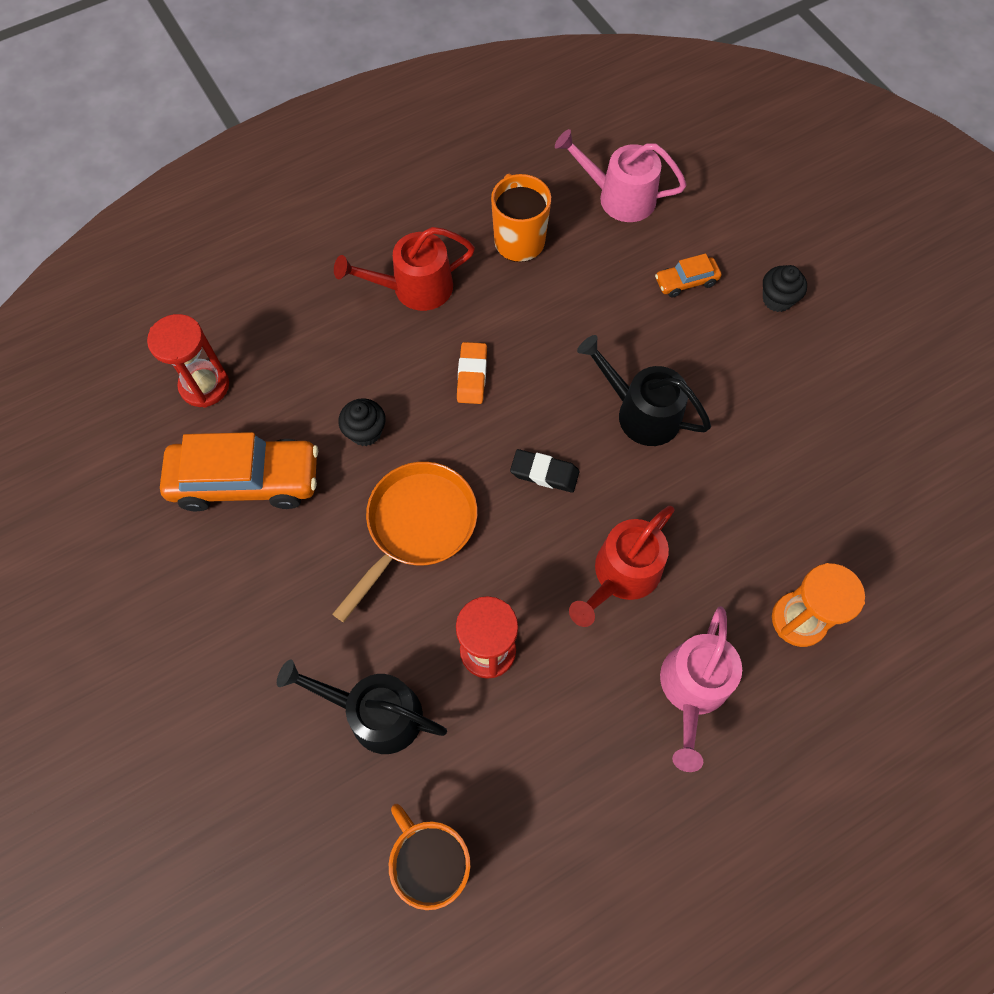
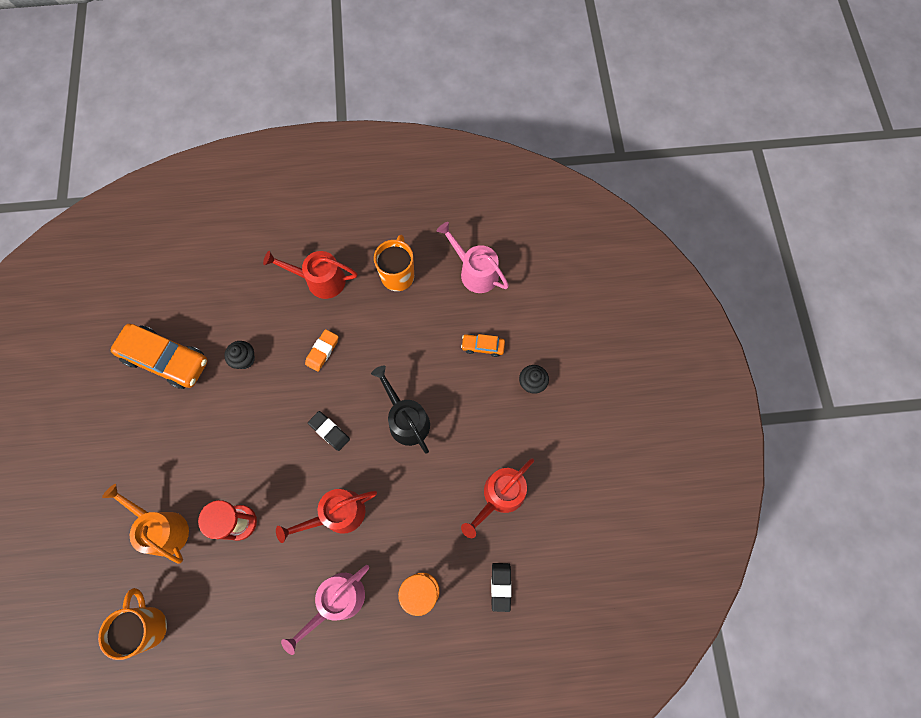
camera: 25 degrees right, 5 degrees up
(204, 386) = (173, 291): red hourglass -> none
(376, 713) = (162, 529): black watering can -> orange watering can
(417, 526) = (242, 430): orange pan -> none
(824, 453) = (500, 496): none -> red watering can
(898, 565) = (500, 586): none -> black eraser

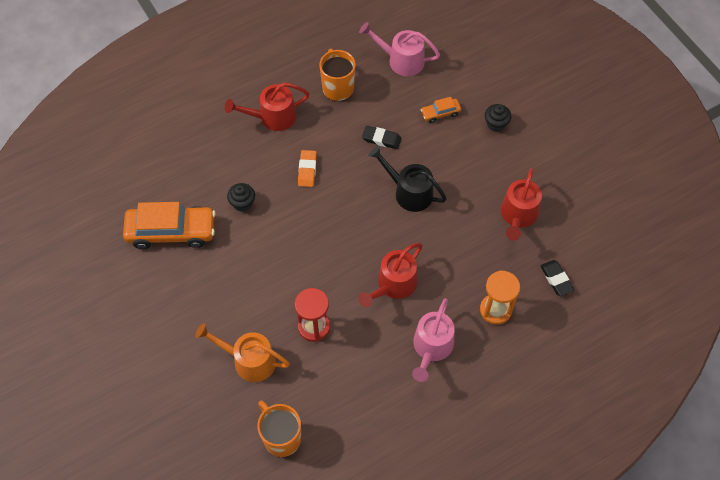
camera: 25 degrees left, 10 degrees down
(329, 431) = (349, 227): black eraser -> black eraser (381, 139)

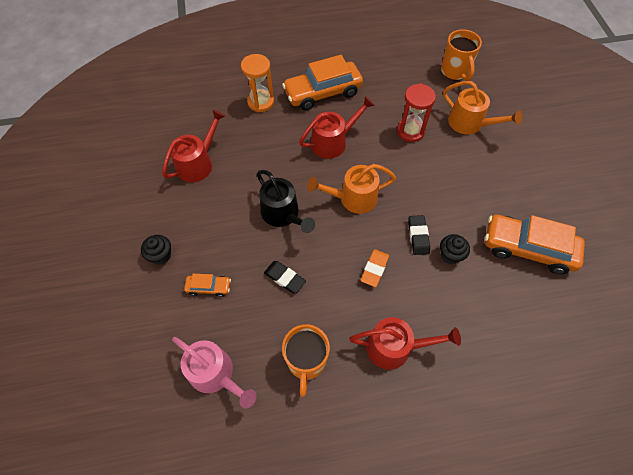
camera: 160 degrees left, 0 degrees up
(349, 229) = (353, 198): none -> orange watering can
(431, 347) = (323, 92): pink watering can -> orange car
(556, 279) = (200, 108): black eraser -> black eraser (418, 236)

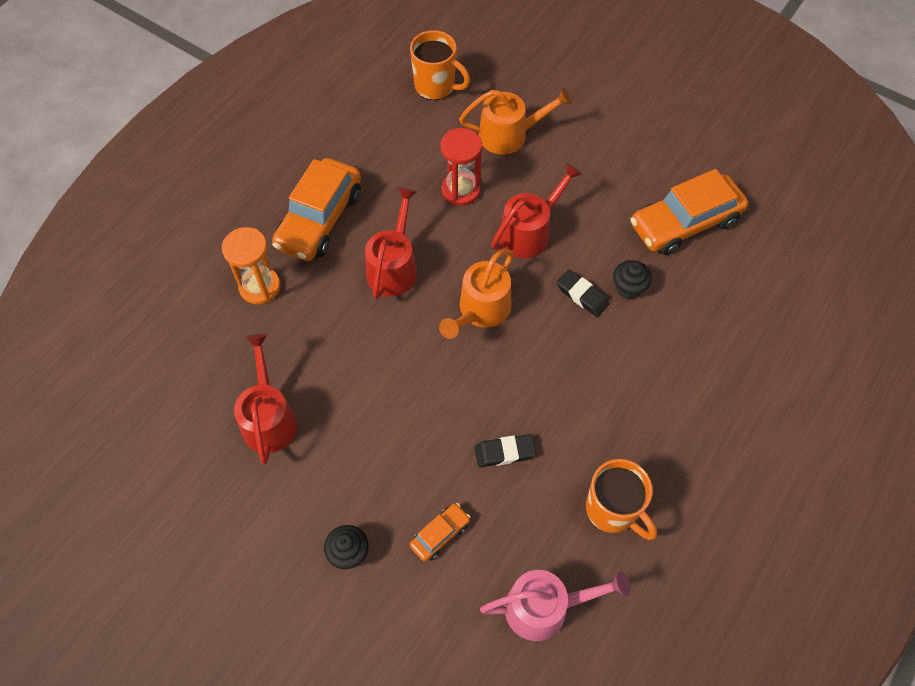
camera: 45 degrees left, 0 degrees up
(283, 214) = (429, 390): black watering can -> none
(374, 269) = (577, 364): orange eraser -> none
(394, 347) = (671, 420): red watering can -> red watering can (529, 232)

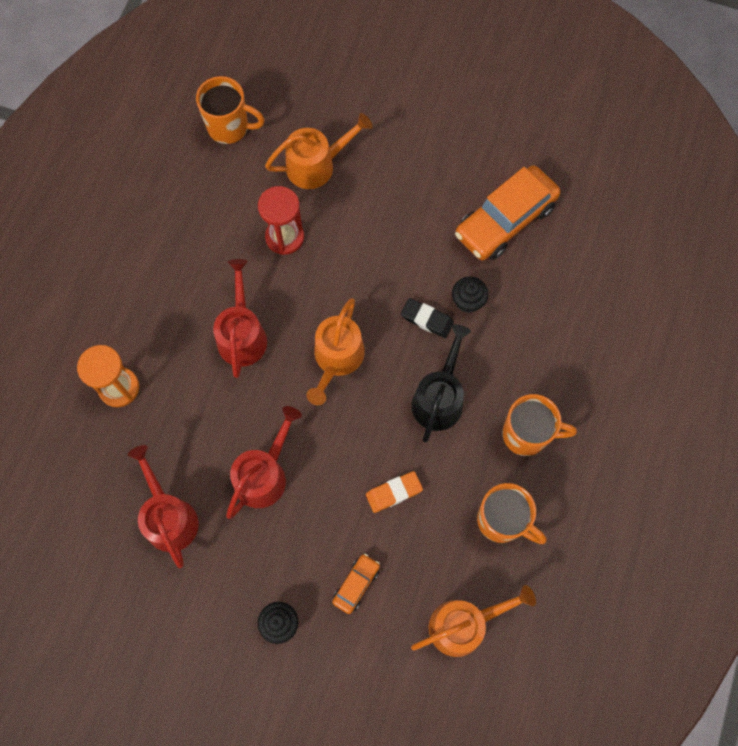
camera: 15 degrees left, 10 degrees up
(320, 219) = (156, 302): orange car -> none
(504, 452) = (394, 492): black eraser -> orange eraser
(529, 232) = (362, 266): red watering can -> red watering can (264, 475)
(544, 607) = (463, 624): pink watering can -> orange watering can
(576, 372) = (439, 398): none -> black watering can
(660, 430) = (527, 434): none -> orange mug

